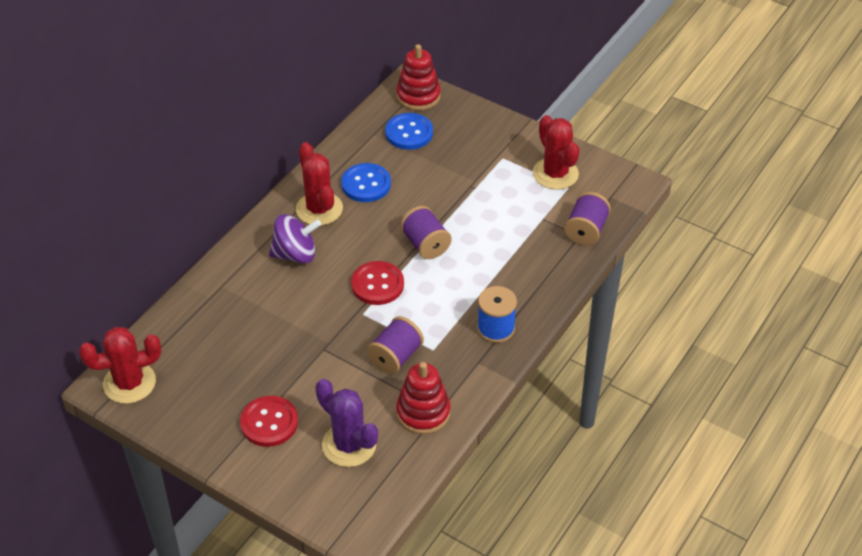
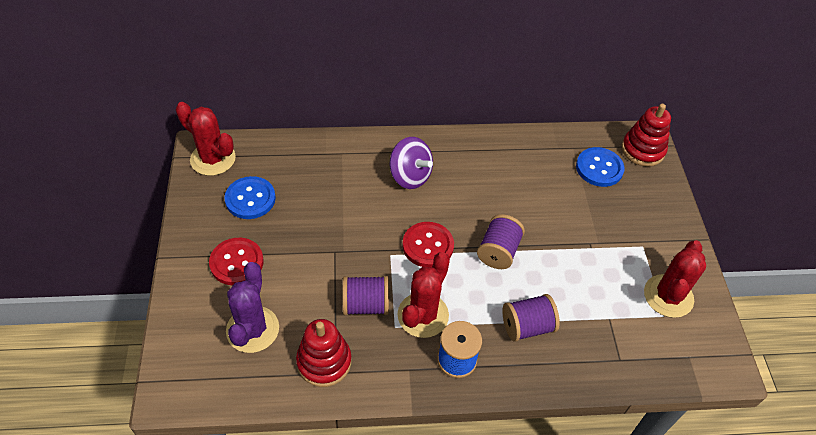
camera: 50 degrees right, 5 degrees up
(319, 209) = (466, 162): red cactus -> red cactus (423, 315)
(366, 184) = (519, 175): blue button -> blue button (250, 199)
(586, 231) = (630, 362): purple spool -> purple spool (527, 326)

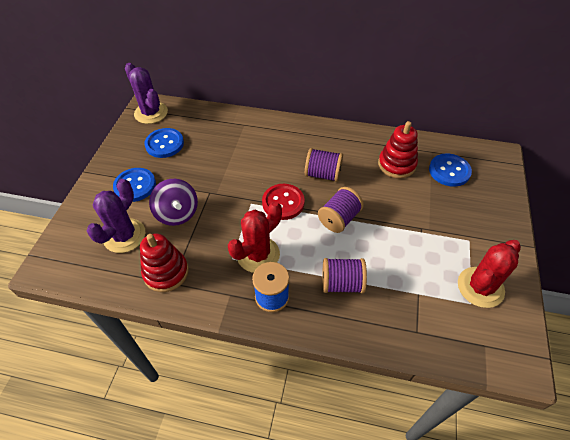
camera: 20 degrees right, 0 degrees up
(213, 159) = (151, 113): red cactus -> purple cactus
(236, 262) = (135, 186): red button -> blue button
(366, 305) = (216, 236): purple spool -> purple spool (323, 174)
(410, 176) = (289, 149): purple spinning top -> purple spinning top (177, 213)
(642, 150) = (493, 164): red stacking toy -> red stacking toy (396, 164)

